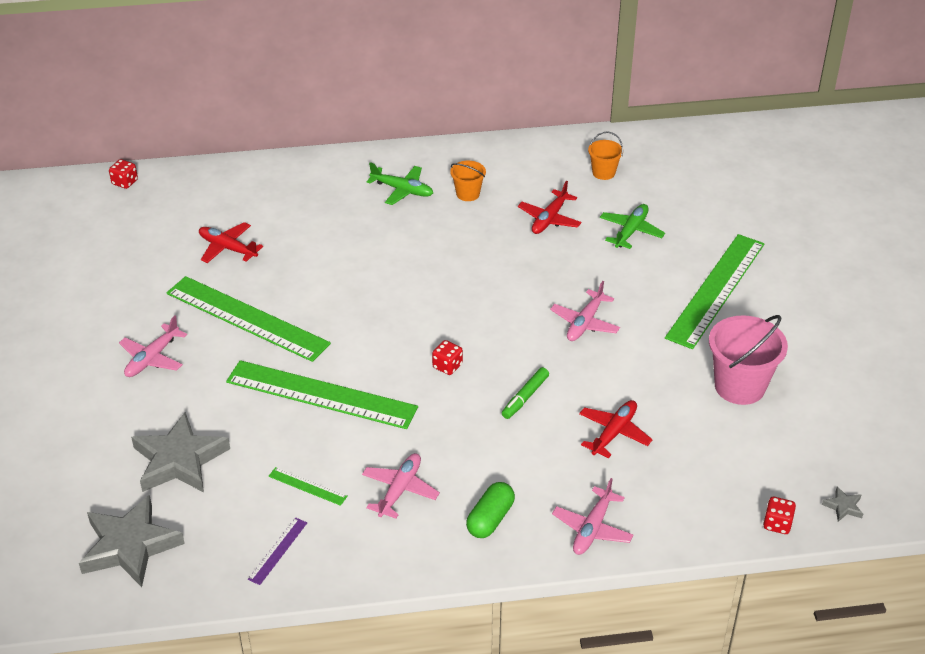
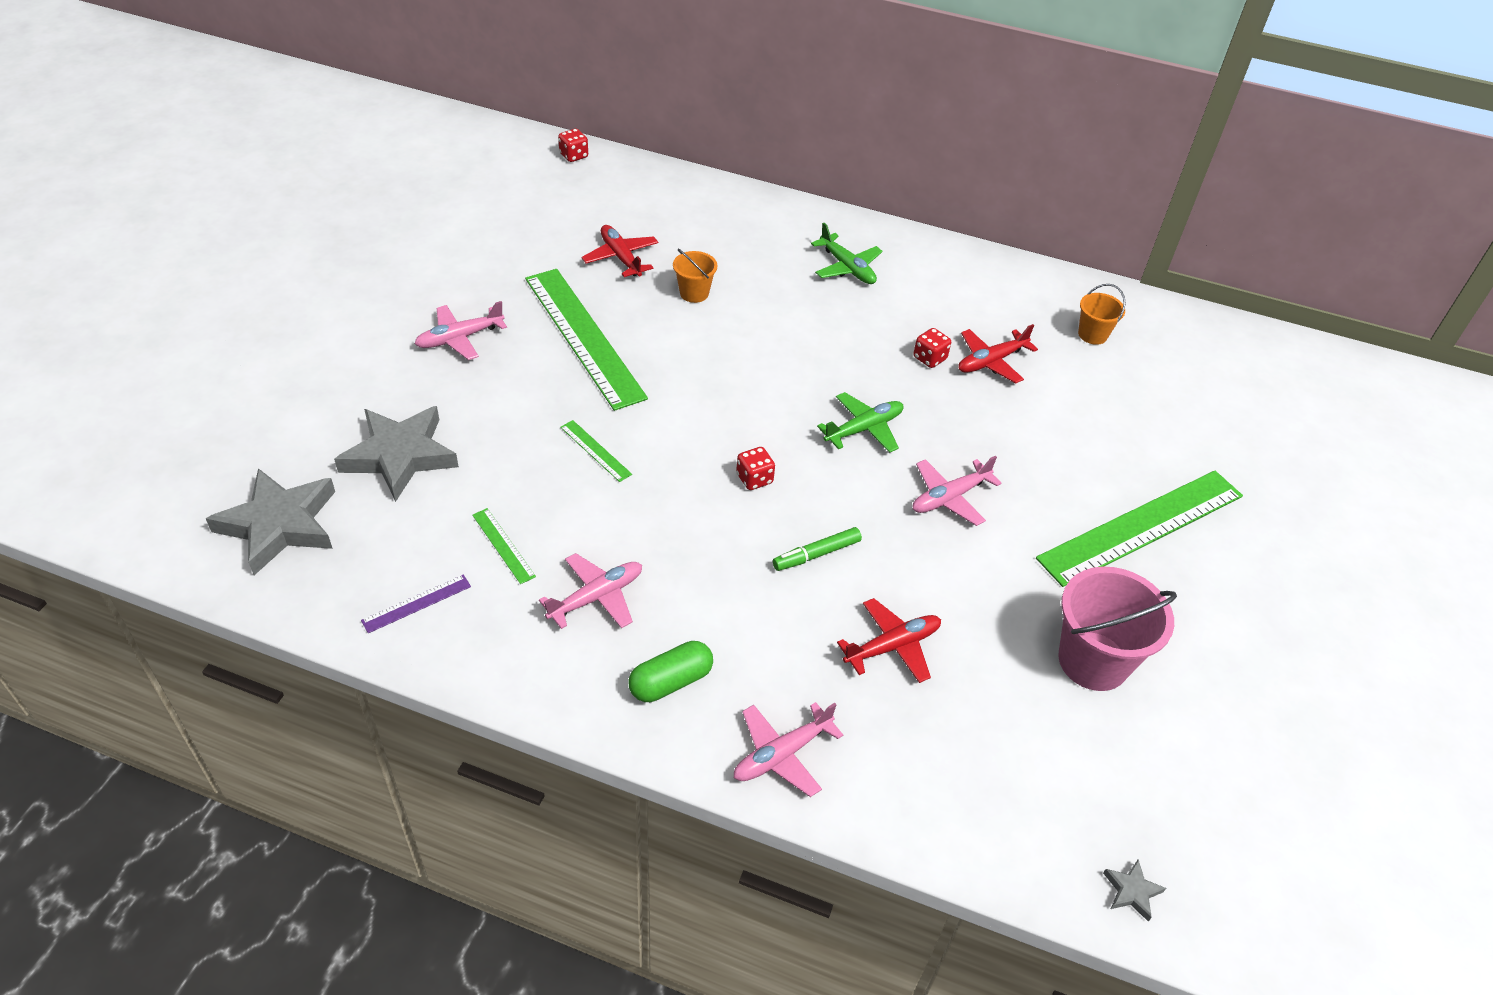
camera: 25 degrees right, 5 degrees up
(321, 395) = (595, 450): green ruler -> green ruler, size x0.41
(468, 194) = (916, 298): orange bucket -> orange bucket (694, 293)
(631, 231) = (1080, 414): green plane -> green plane (864, 429)
(777, 524) = (1023, 869): red dice -> red dice (929, 358)

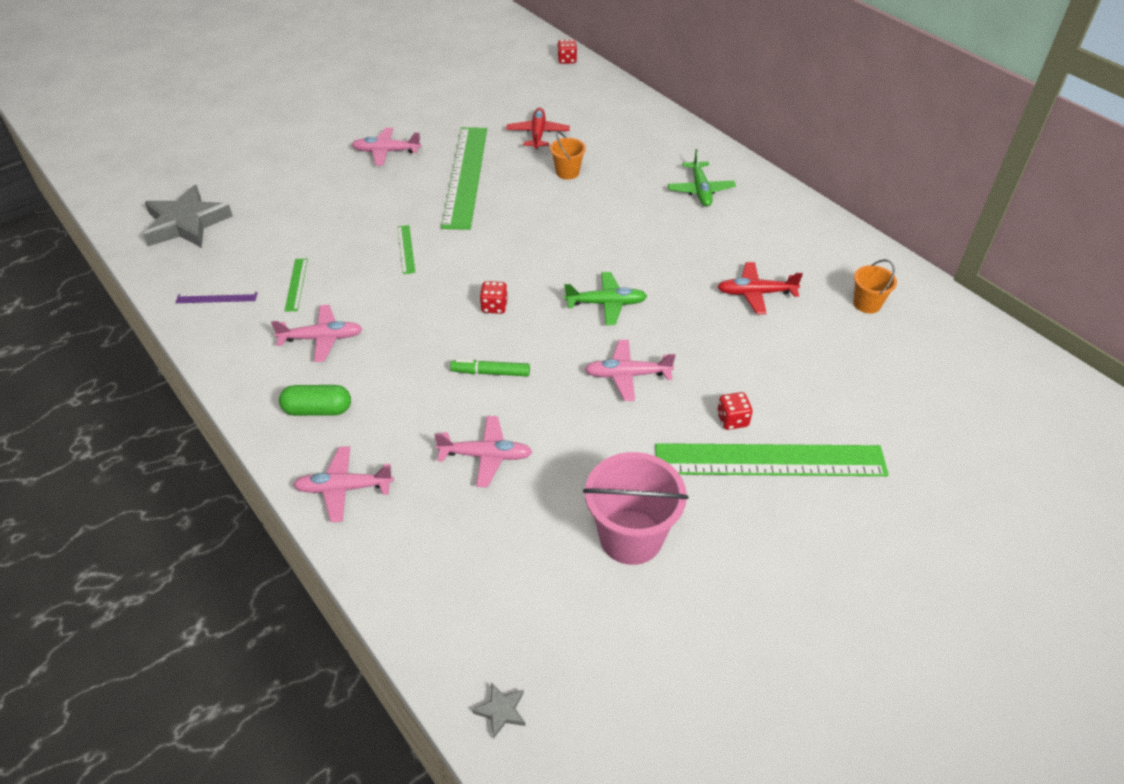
camera: 35 degrees right, 0 degrees up
(400, 456) = (287, 209): grey star -> none
(892, 646) = (486, 456): red plane -> pink plane
(929, 358) = (706, 274): red dice -> red dice (732, 420)

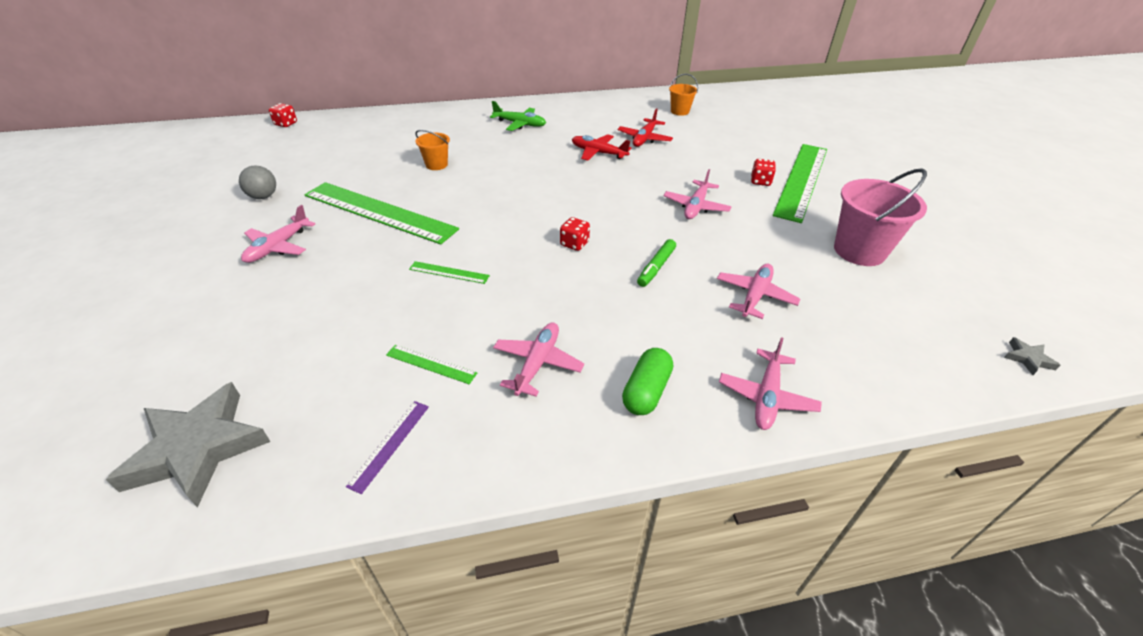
camera: 65 degrees left, 5 degrees down
(446, 110) = (263, 196): none -> grey ball
(538, 134) = (367, 163): red plane -> red plane (598, 153)
(606, 303) = (612, 193): green plane -> none

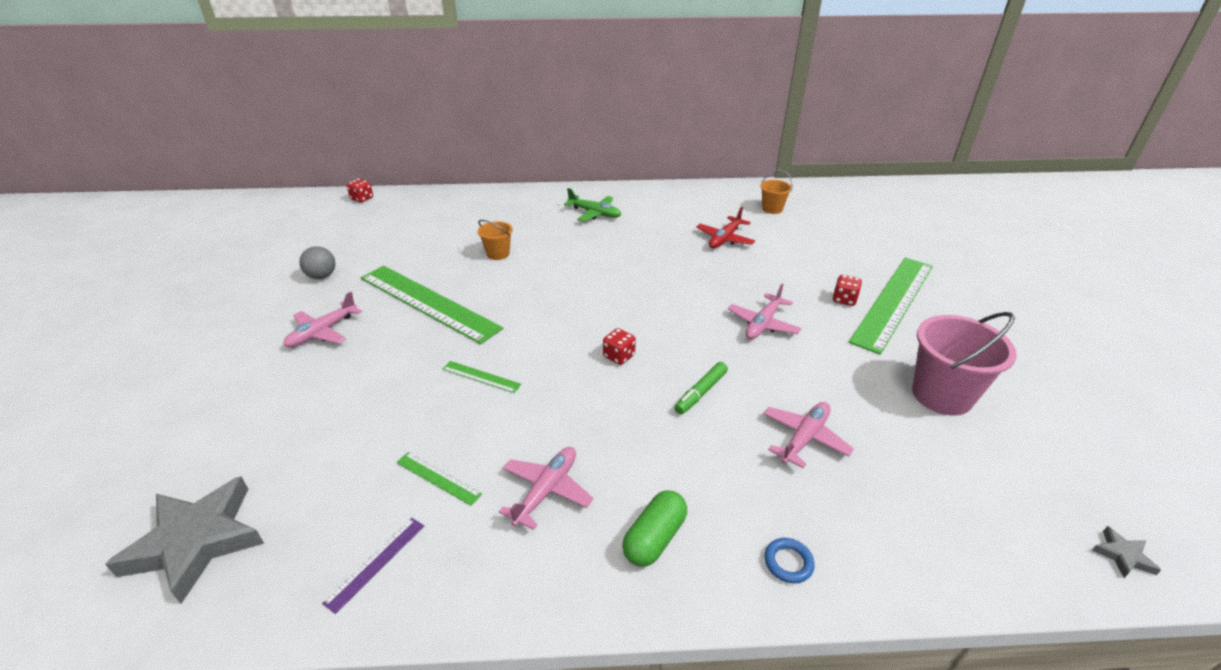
camera: 10 degrees right, 5 degrees down
(598, 153) = (670, 252): red plane -> none
(766, 397) = (788, 562): pink plane -> blue ring

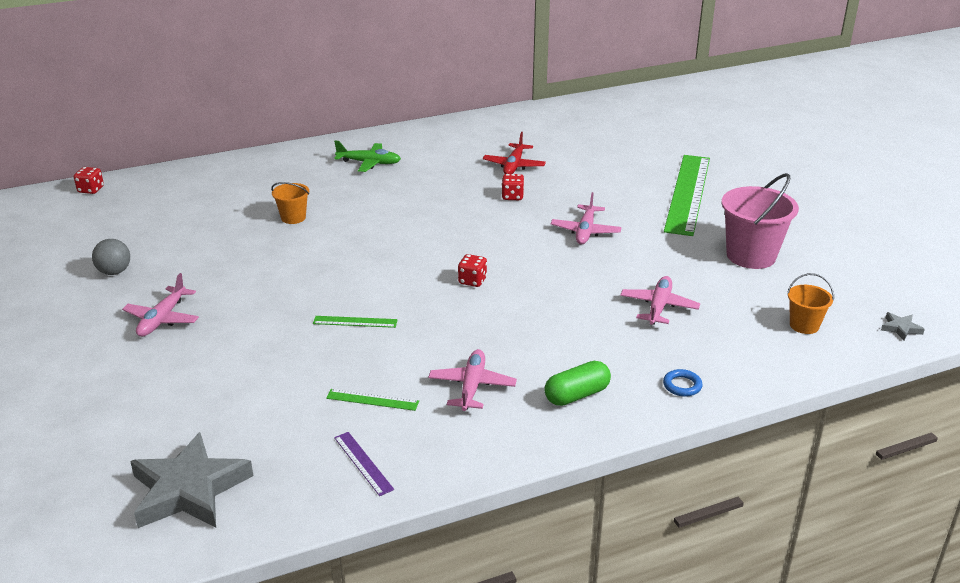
camera: 20 degrees left, 5 degrees down
(376, 563) = (363, 463): purple ruler -> purple ruler turned 45 degrees counterclockwise
(428, 302) = (253, 273): green ruler -> none
(654, 538) = (577, 395): green capsule -> green capsule turned 45 degrees clockwise
(701, 392) = (560, 293): green marker -> none
(772, 209) = (545, 131): orange bucket -> orange bucket (804, 325)
(844, 300) = (646, 199): red dice -> red dice (512, 196)

